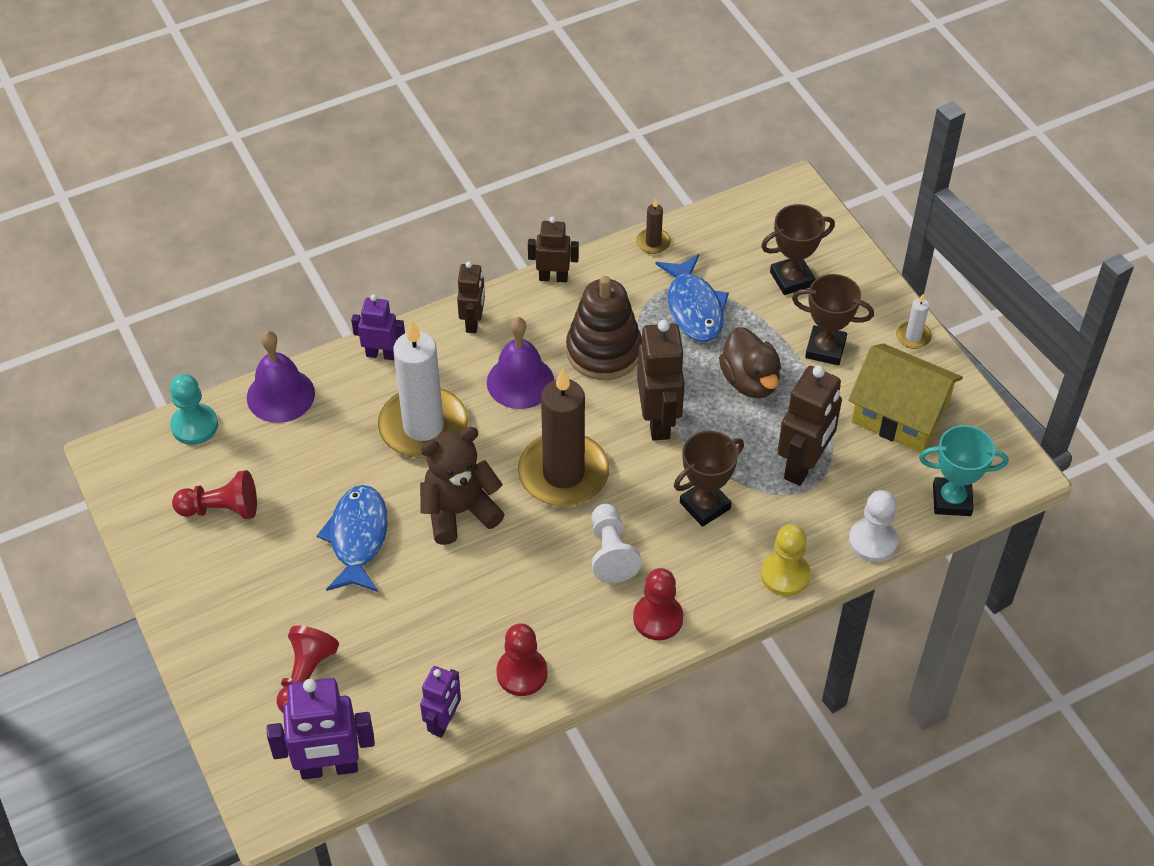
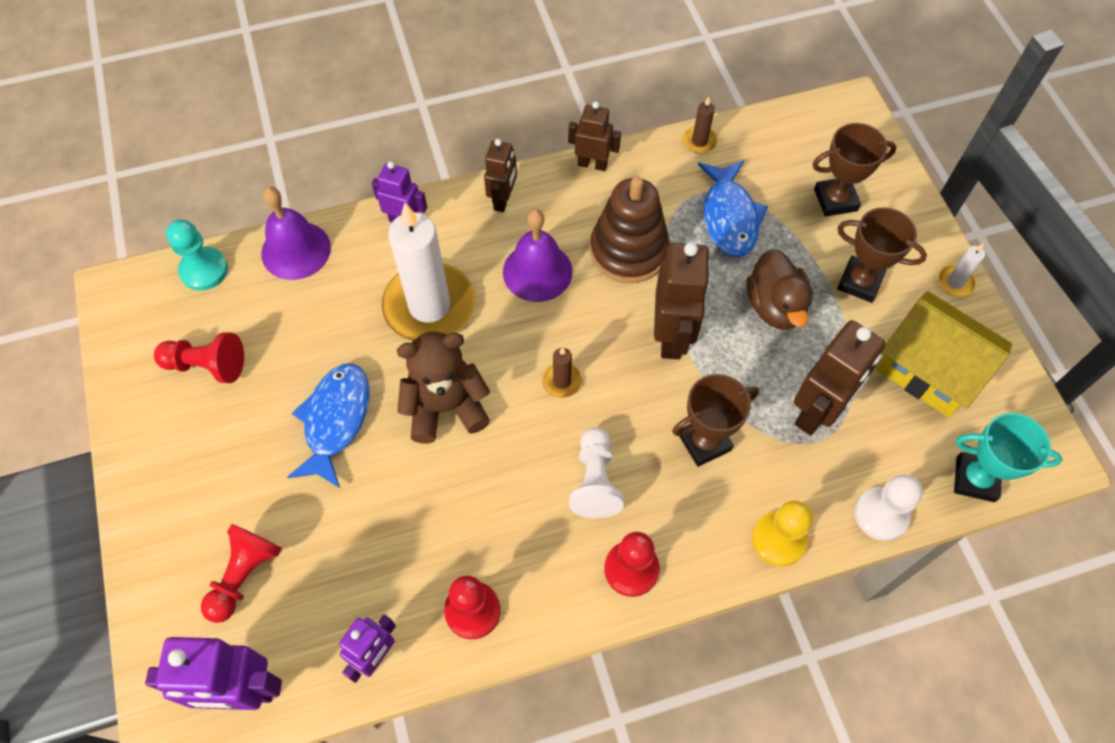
camera: 10 degrees right, 10 degrees up
(563, 473) = (562, 381): brown candle -> brown candle, size x0.41

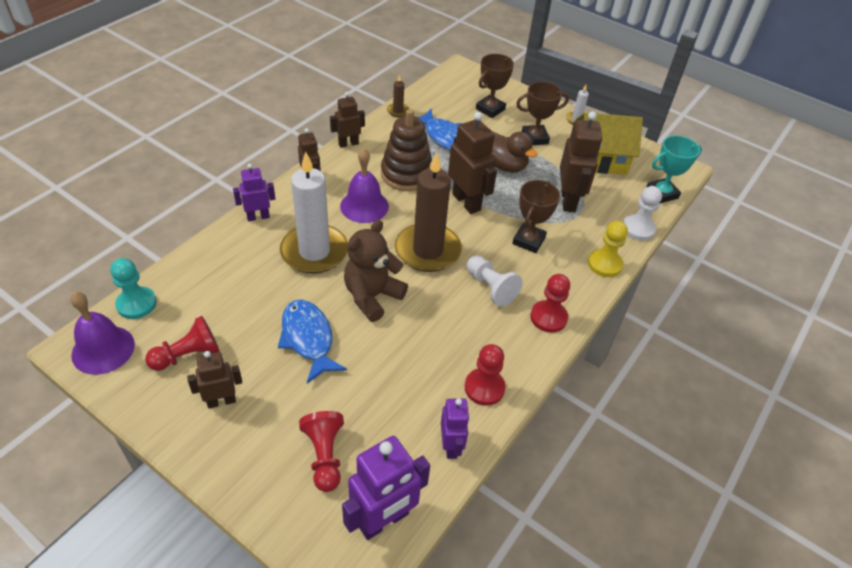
camera: 40 degrees left, 15 degrees down
(198, 442) = (221, 401): none -> brown robot
(296, 250) = (196, 263): purple bell -> purple bell (103, 349)
(562, 381) = (428, 250): brown candle -> brown candle, size x2.43

